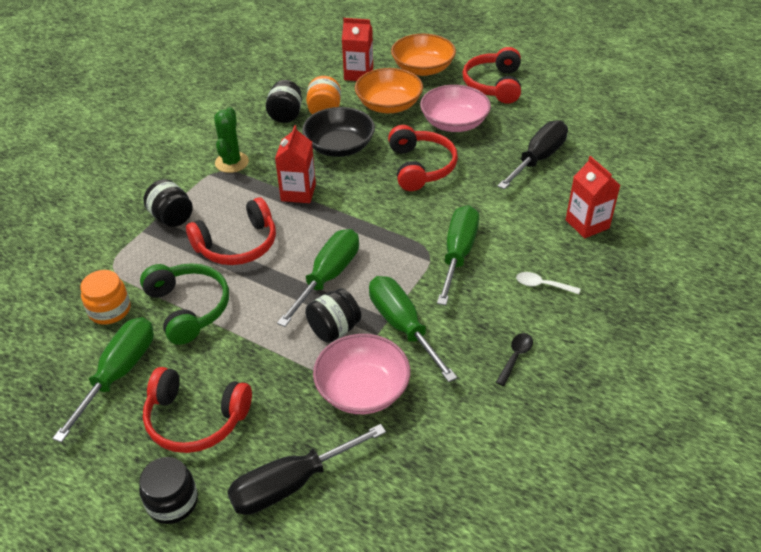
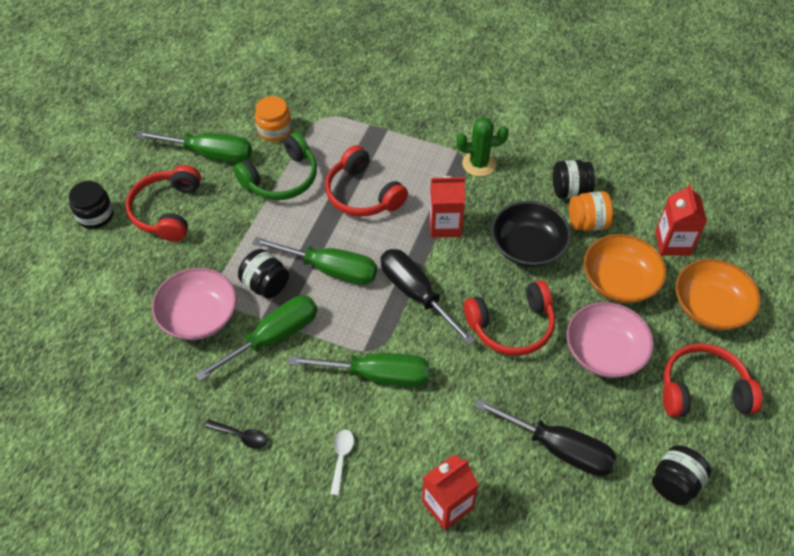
camera: 80 degrees right, 10 degrees up
(172, 217) = (390, 140): black jar -> black jar (674, 483)
(291, 484) = (107, 283): black screwdriver -> black screwdriver (416, 294)

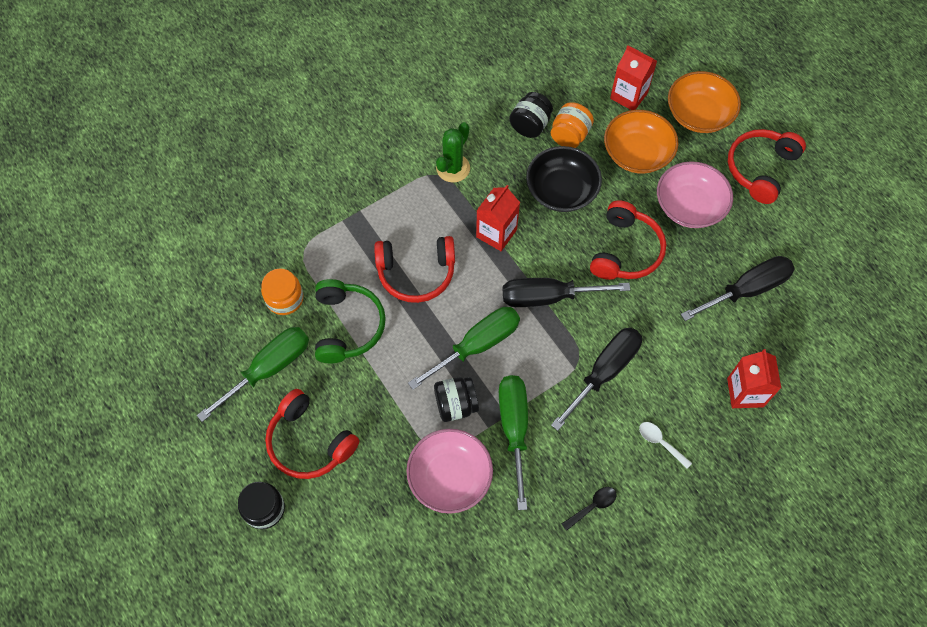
camera: 55 degrees left, 10 degrees up
(377, 375) = (604, 372): green screwdriver -> black screwdriver
(674, 483) = (817, 238): black jar -> none

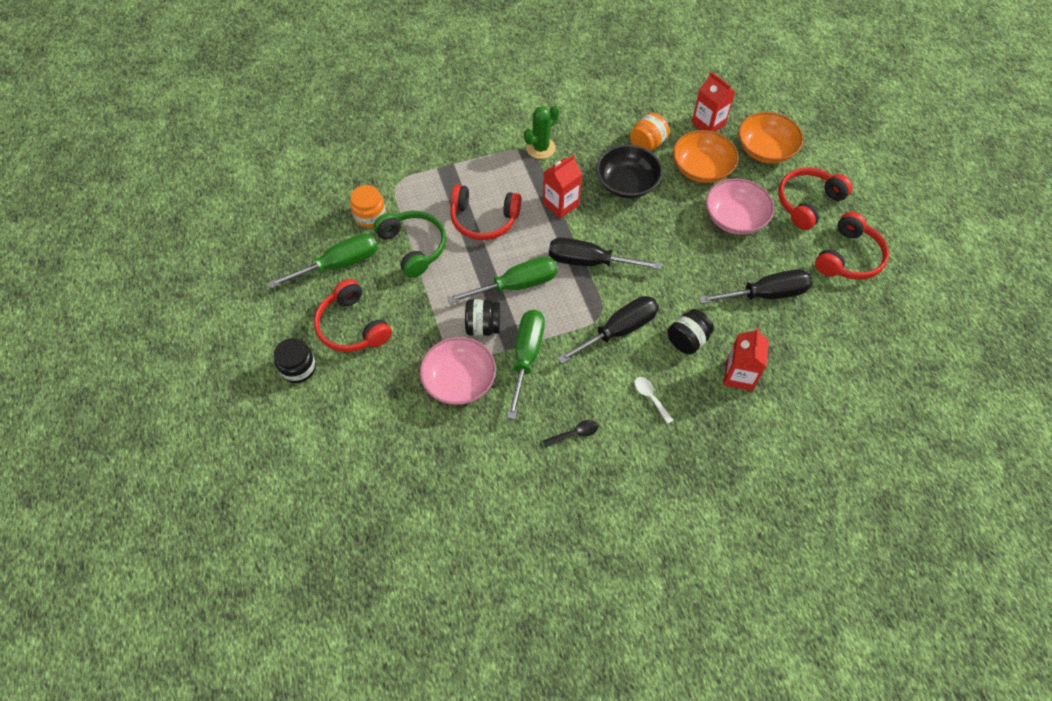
camera: 15 degrees right, 5 degrees down
(347, 326) = (414, 247): green headphones -> green headphones turned 45 degrees counterclockwise
(530, 125) = (616, 129): black jar -> black jar (687, 340)
(625, 250) = (667, 240): red headphones -> red headphones (848, 257)

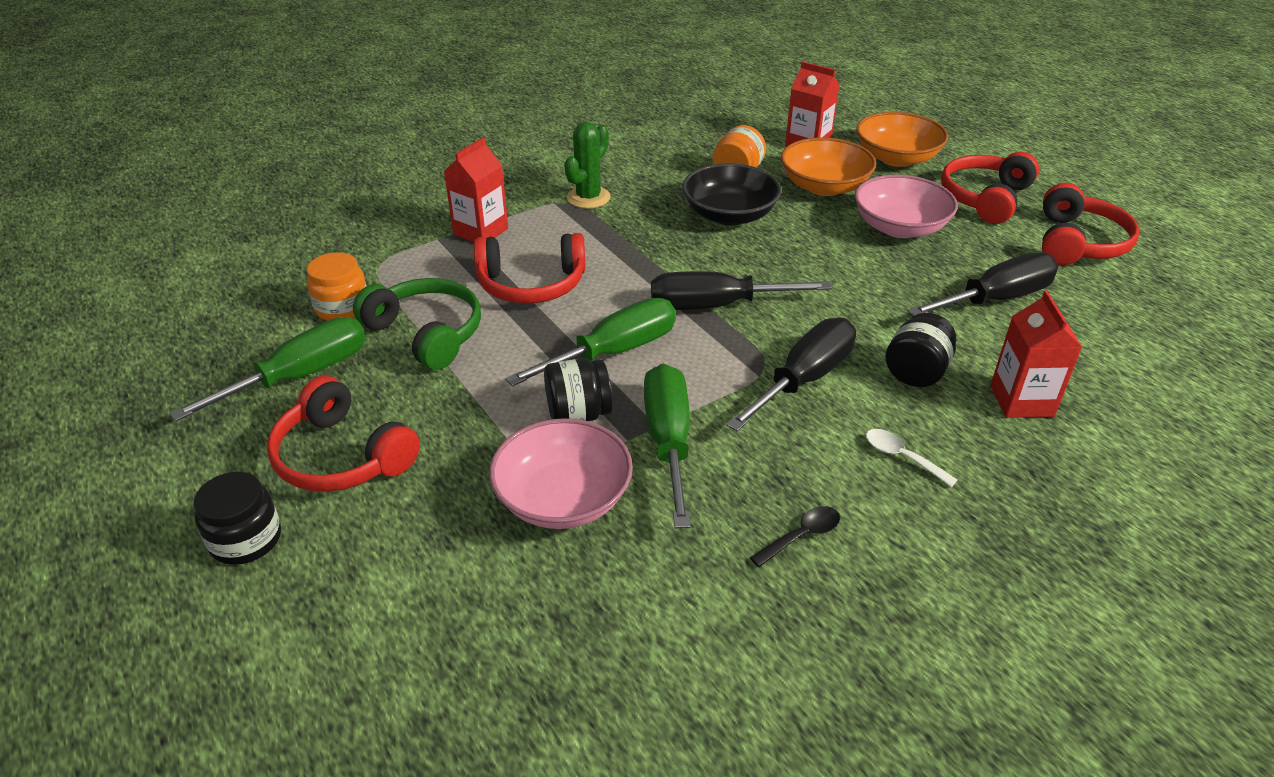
camera: 15 degrees left, 20 degrees down
(561, 204) = (643, 250): red carton -> red carton (481, 231)

